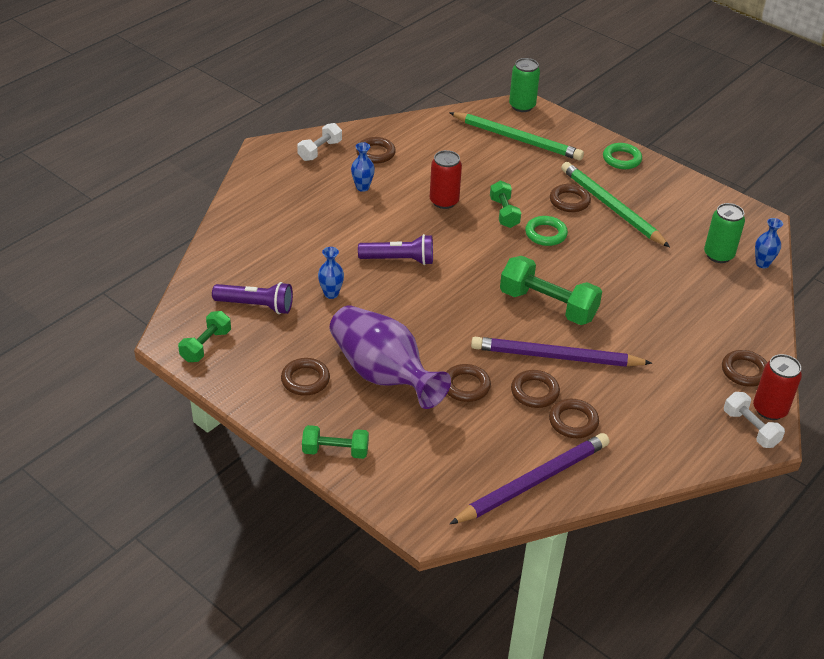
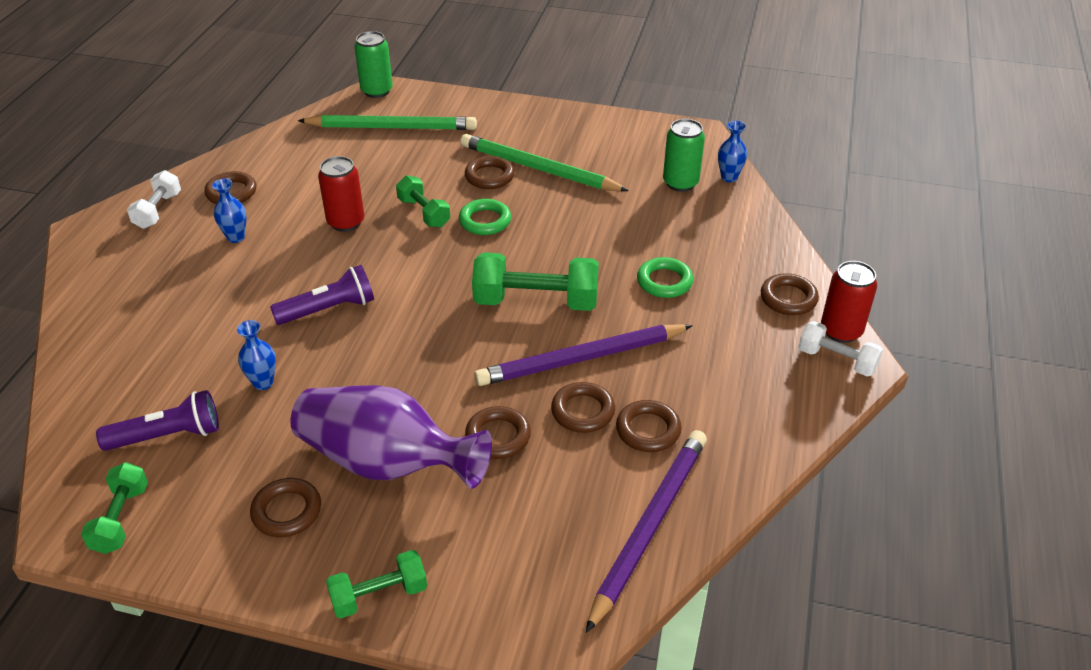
camera: 25 degrees left, 0 degrees up
(621, 159) = (518, 115): green ring -> green ring (664, 281)

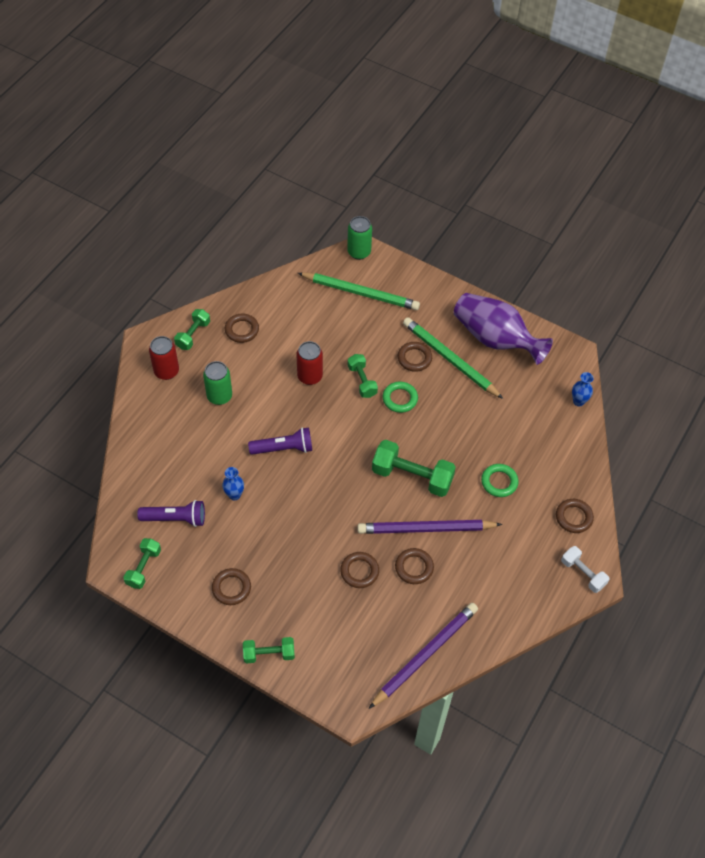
camera: 15 degrees right, 15 degrees up
(158, 210) = (193, 335): white dumbbell -> green dumbbell
(236, 237) = (238, 372): blue vase -> none
(386, 462) = (292, 571): purple vase -> purple vase (495, 339)
(648, 430) = (447, 591): brown ring -> none
(680, 183) = (542, 398): green can -> green can (219, 396)
(841, 331) = (596, 552): red can -> red can (166, 371)

